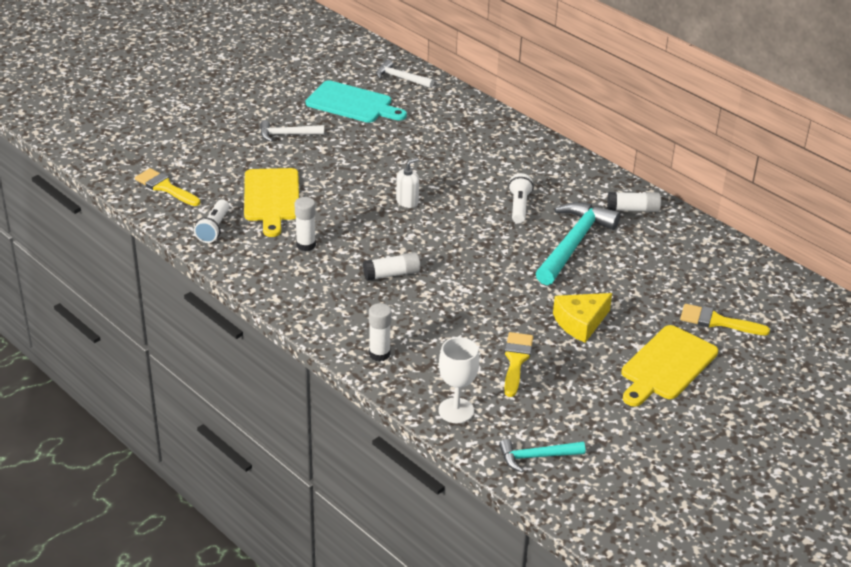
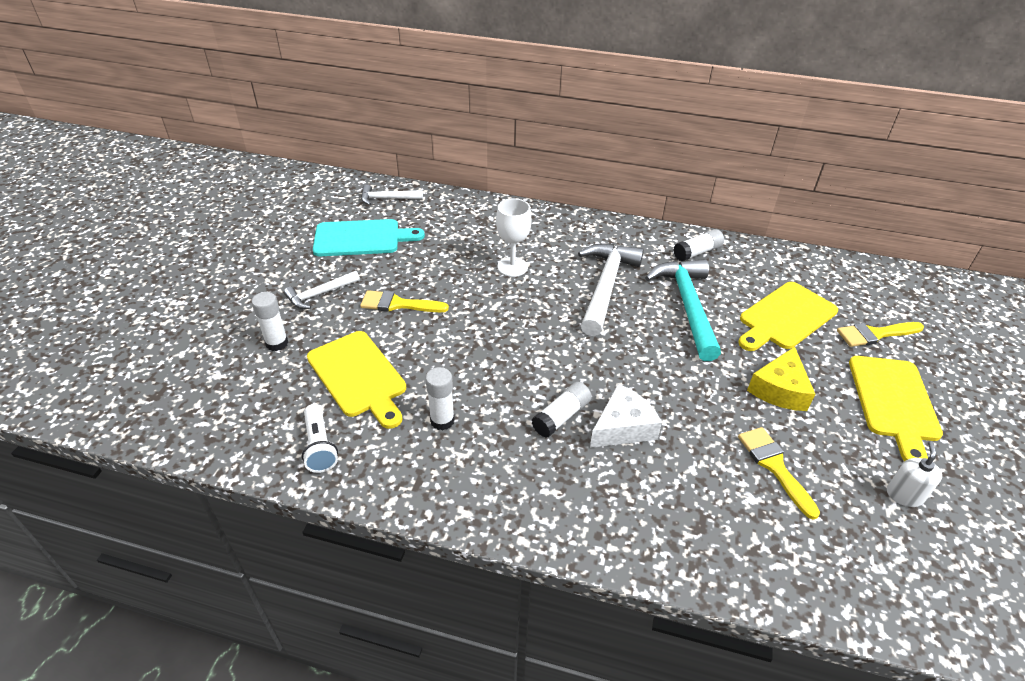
camera: 30 degrees left, 5 degrees up
(165, 187) = (220, 414): yellow brush -> yellow brush (398, 304)
(379, 354) = (642, 533): white glue stick -> white glue stick (277, 343)
(407, 201) = (502, 323): white soap dispenser -> white soap dispenser (904, 495)
(429, 297) = (623, 427): none -> white cheese
(456, 410) = (789, 571): white goblet -> white goblet (512, 267)
(519, 206) = (605, 286): white flashlight -> white hammer
(536, 457) = (922, 590): turquoise hammer -> none
(651, 281) = (785, 317): none -> yellow cutting board

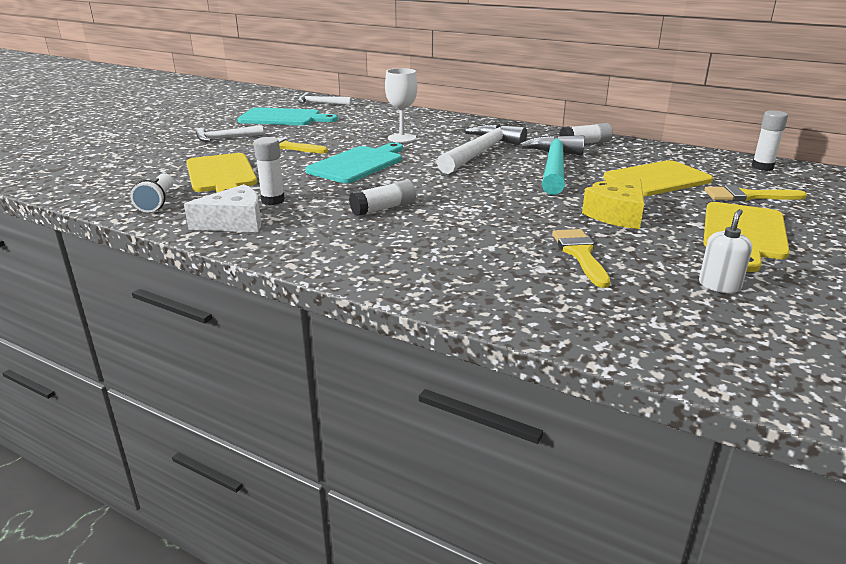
camera: 15 degrees right, 15 degrees down
(277, 343) = (170, 156): white glue stick -> white glue stick (762, 167)
(493, 329) = (358, 164): none -> turquoise cutting board
(623, 427) = (438, 219): white cheese -> white cheese (235, 222)

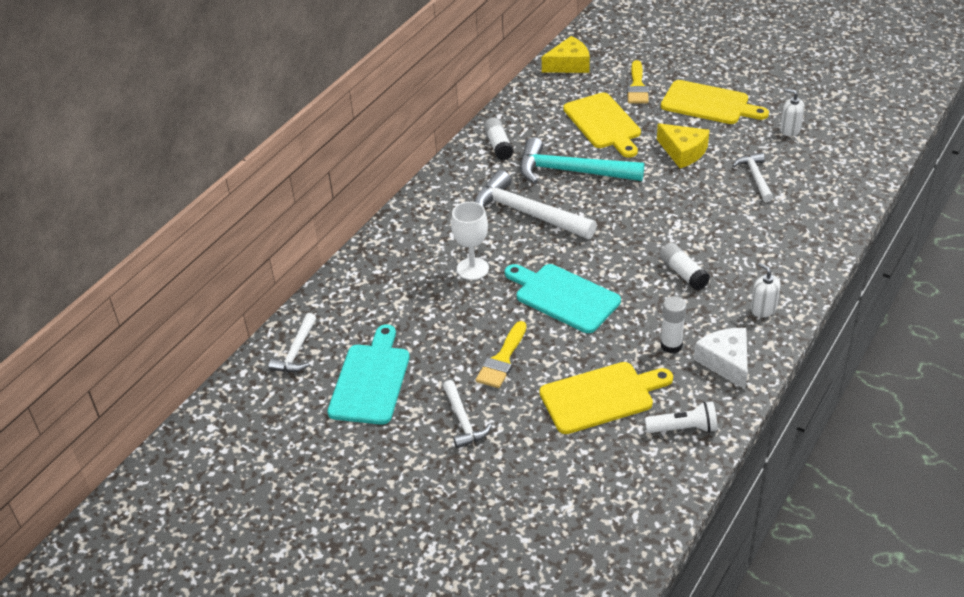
camera: 85 degrees left, 15 degrees up
(312, 245) = (763, 309): none -> white soap dispenser
(580, 254) = (755, 177): yellow brush -> white hammer
(762, 167) = (569, 65): white glue stick -> yellow cheese

